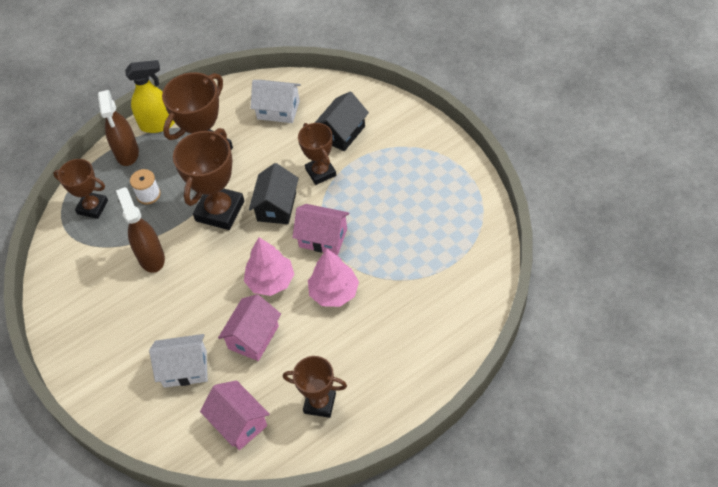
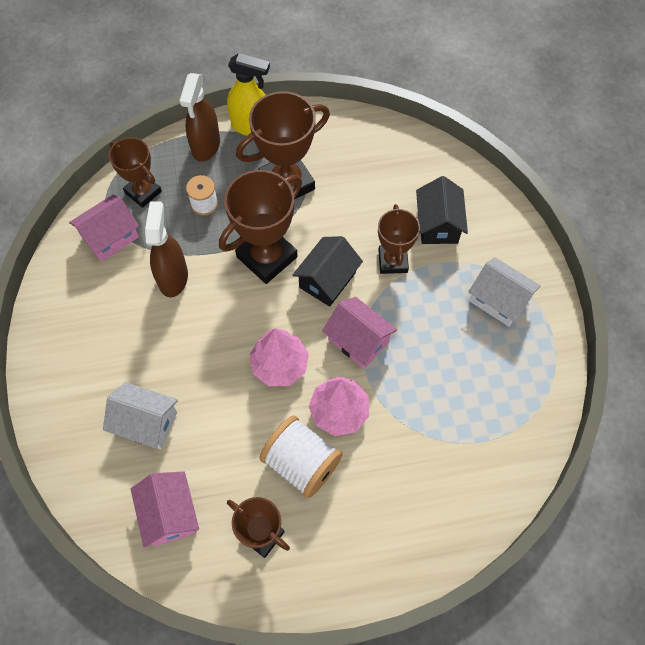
camera: 20 degrees right, 10 degrees up
(253, 337) = (231, 422): pink house -> pink house (110, 237)
(278, 110) = (383, 166): white house -> white house (499, 300)
(324, 340) = (301, 463): none -> white spool
(342, 133) = (438, 224): black house -> black house turned 60 degrees counterclockwise

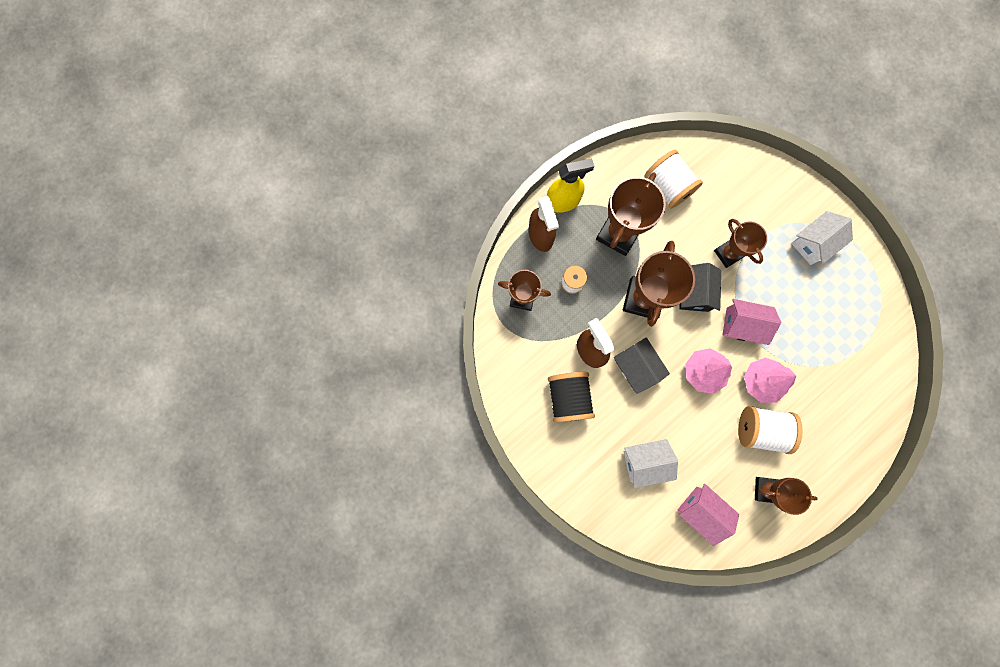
camera: 30 degrees left, 15 degrees up
(110, 237) = (524, 346): pink house -> none
(115, 311) = (568, 398): none -> black spool
(371, 165) = (667, 187): none -> white spool
(438, 224) = (741, 208): black house -> black house (636, 367)
(499, 300) = (813, 243): white house -> white house turned 45 degrees counterclockwise

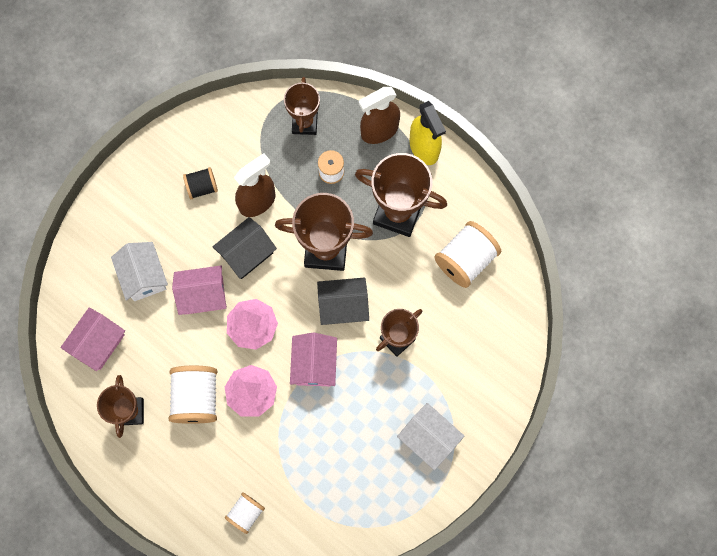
camera: 80 degrees right, 5 degrees down
(568, 398) = (202, 187): black spool -> black spool, size x0.58
(669, 411) = (203, 295): none -> pink house
(862, 401) = (246, 513): none -> white spool

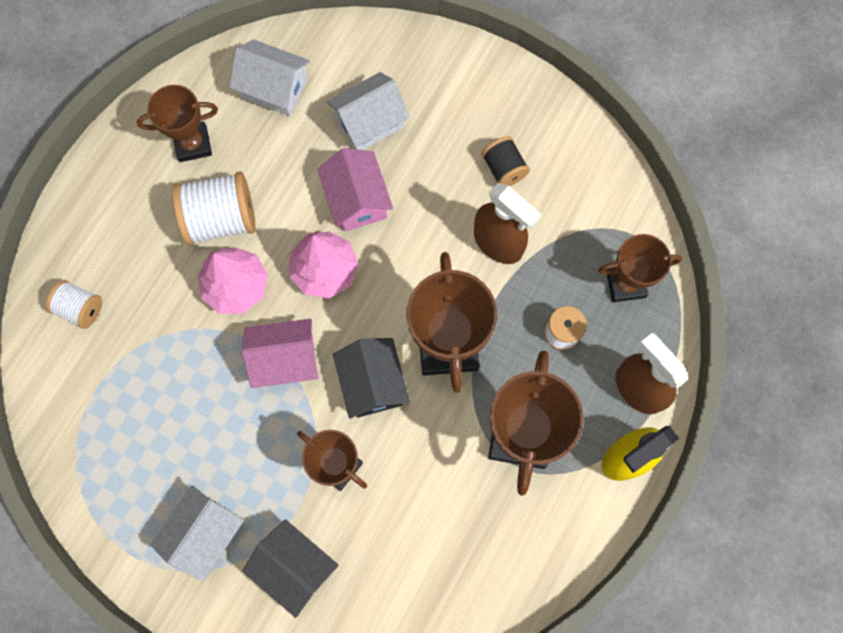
camera: 80 degrees right, 0 degrees up
(98, 343) = (274, 88): pink house -> white house
(247, 253) = (423, 243): black house -> black house (294, 567)
(465, 260) = (469, 545): white spool -> none

